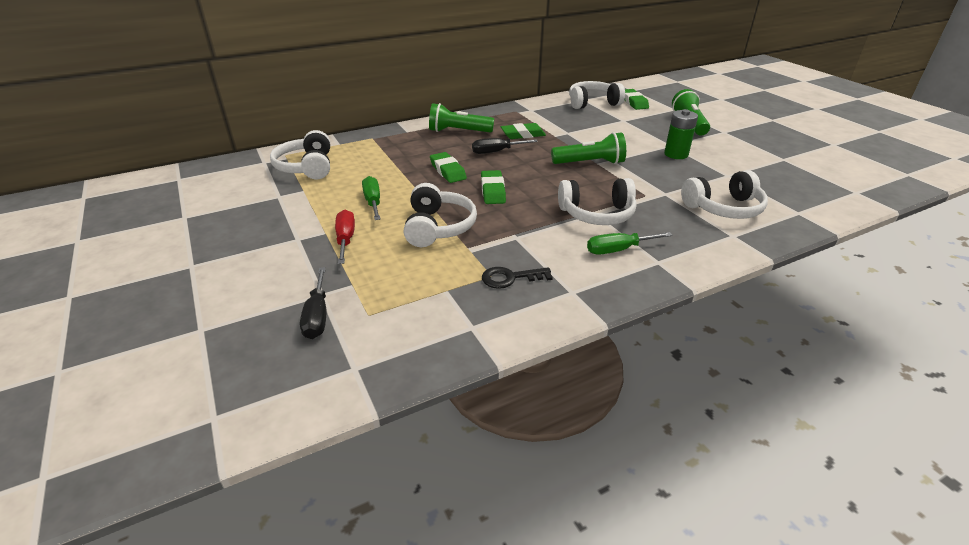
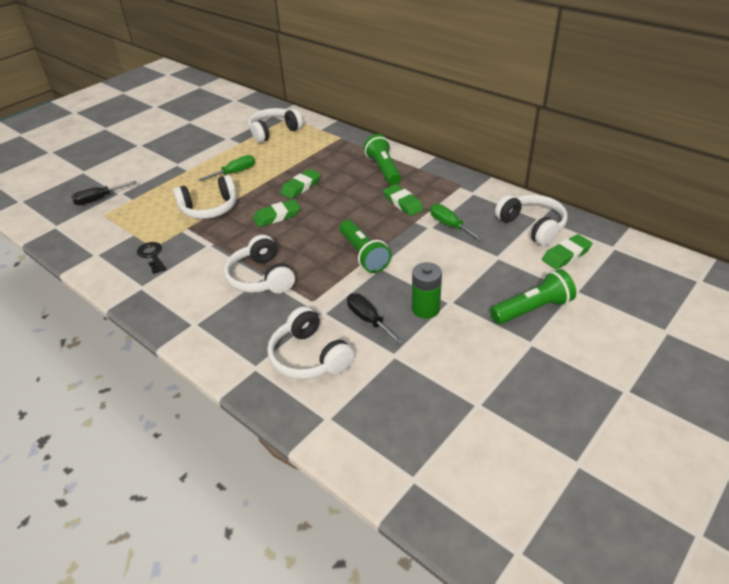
camera: 70 degrees right, 5 degrees up
(346, 239) = (181, 180): red screwdriver -> none
(496, 152) = (353, 199): black screwdriver -> black screwdriver (368, 320)
(618, 250) = (205, 299): green screwdriver -> green screwdriver (449, 225)

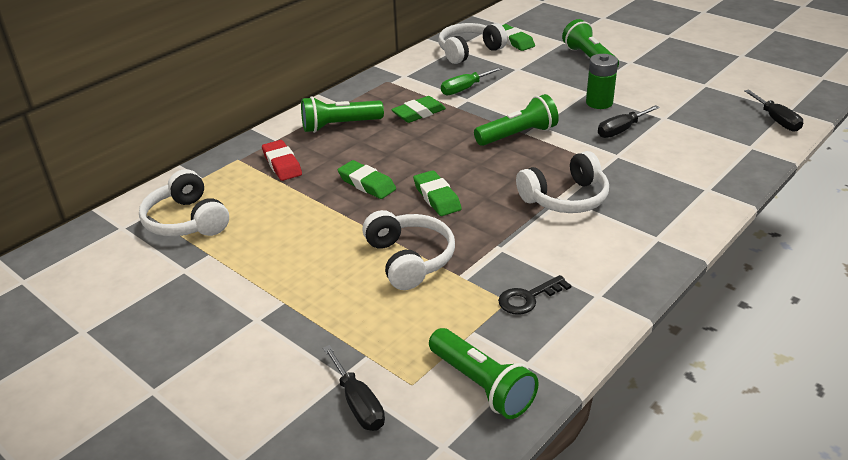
camera: 90 degrees left, 5 degrees down
(88, 238) = (482, 385): none -> green flashlight
(235, 173) = (309, 247): green screwdriver -> none
(309, 357) = (682, 159): white headphones -> none
(331, 153) = (282, 164): none -> red eraser
(385, 457) = (776, 120): none -> black screwdriver

